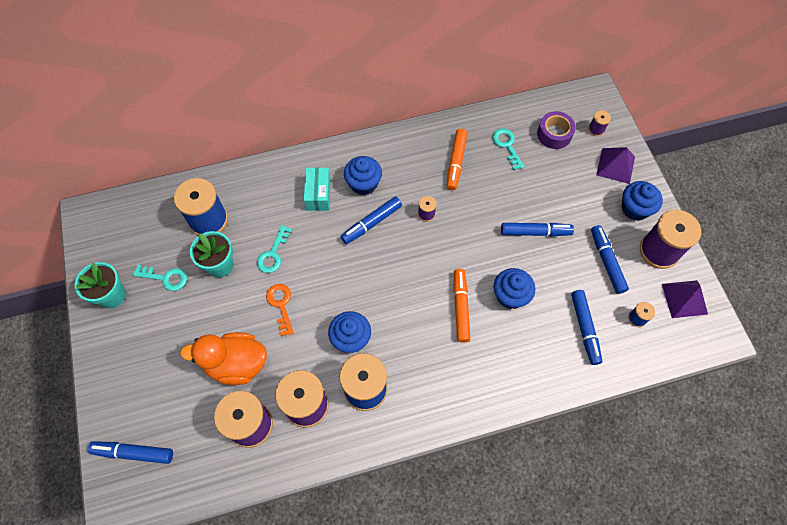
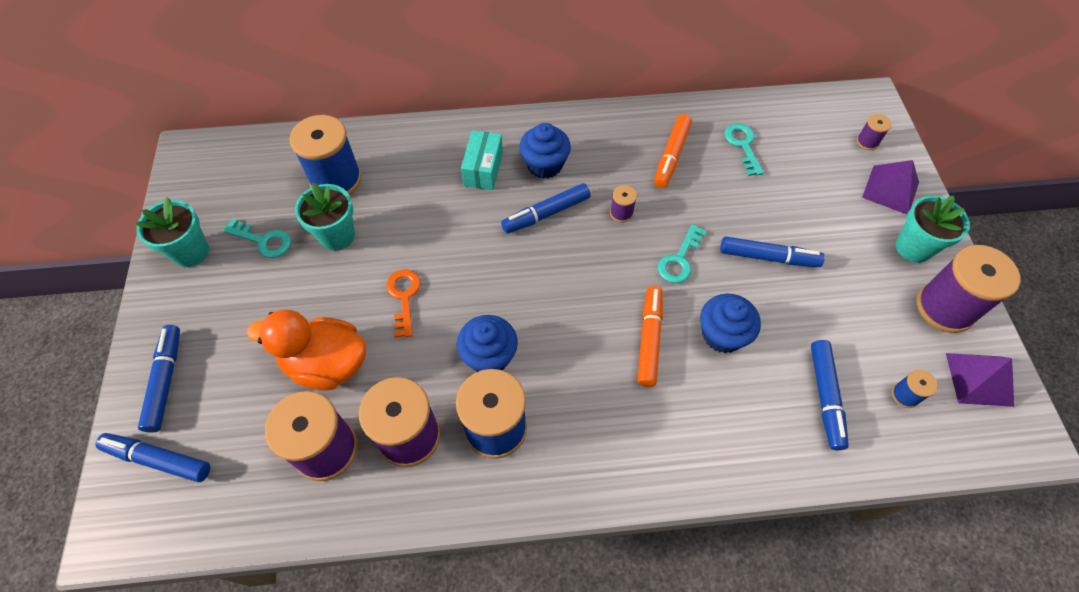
camera: 10 degrees right, 5 degrees down
(273, 253) = (409, 232): turquoise key -> turquoise key (679, 259)
(554, 134) = (809, 140): purple tape -> none
(606, 262) = (866, 311): blue marker -> blue marker (165, 381)
(635, 209) = (913, 247): blue cupcake -> turquoise flower pot

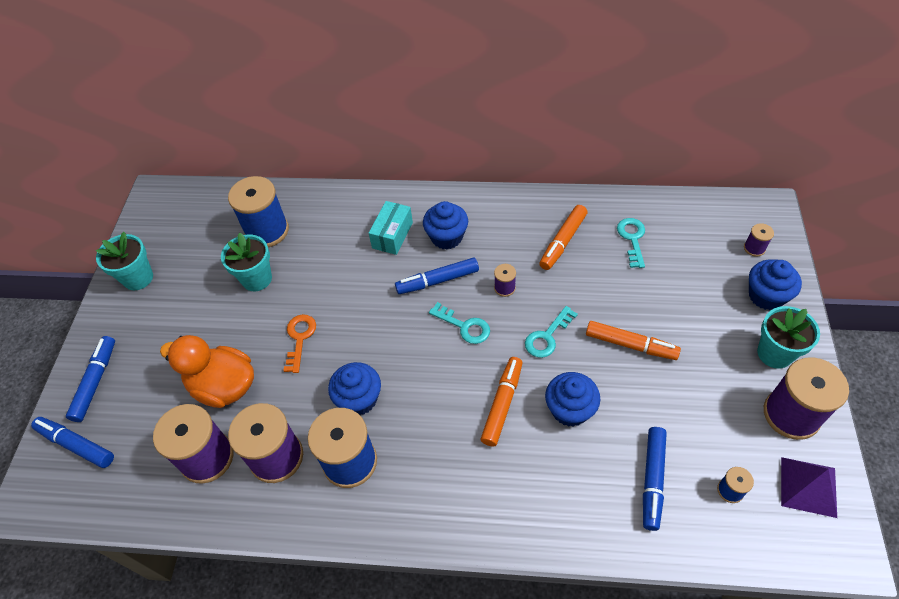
camera: 15 degrees right, 5 degrees down
(263, 241) = (197, 276): turquoise key -> turquoise key (464, 326)
(768, 257) = (630, 344): blue marker -> orange marker
(890, 189) = (766, 296): purple pyramid -> blue cupcake

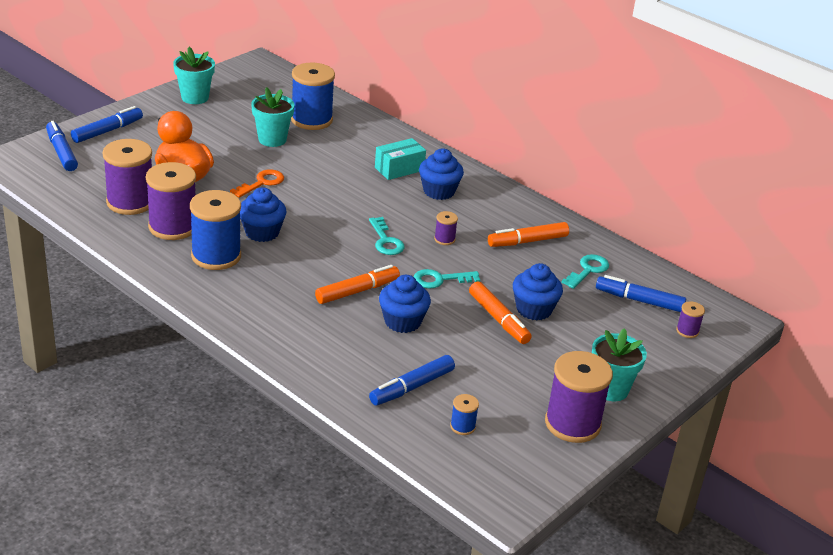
camera: 30 degrees right, 20 degrees down
(438, 281) = (399, 209): blue marker -> blue marker (639, 300)
(766, 296) = (654, 359): blue cupcake -> blue cupcake (534, 309)
(808, 486) = (527, 462): purple pyramid -> none

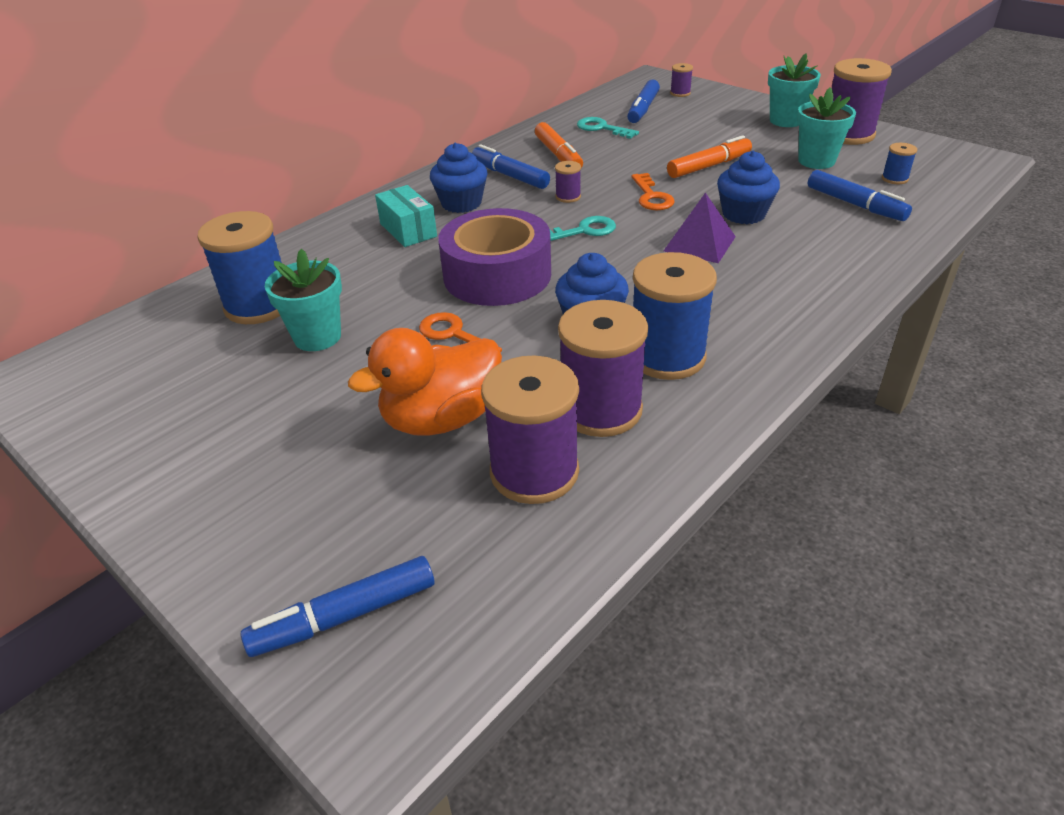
camera: 85 degrees left, 5 degrees up
(107, 131) = (257, 552): blue marker -> blue marker (510, 176)
(195, 97) = (141, 441): turquoise flower pot -> turquoise flower pot (816, 161)
(329, 201) = (497, 275): none -> purple tape
(357, 291) = (699, 243): orange marker -> purple pyramid
(440, 279) = (651, 196): turquoise key -> orange key
(534, 309) = (682, 151): blue cupcake -> none

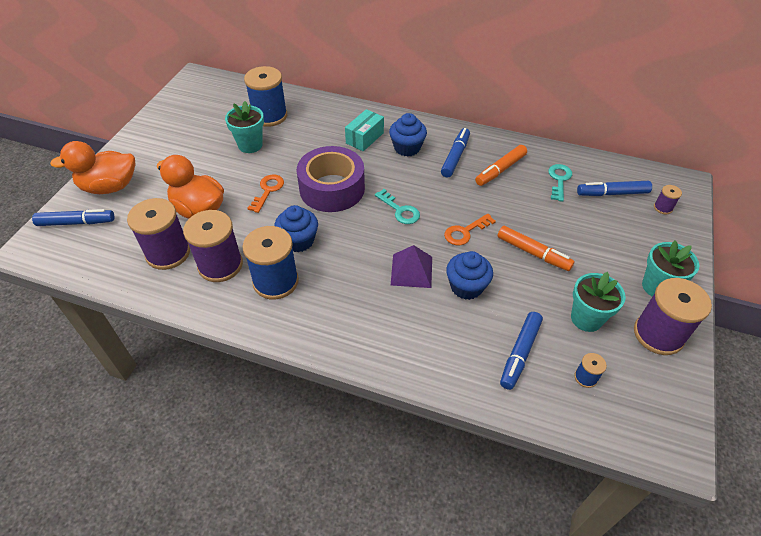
camera: 65 degrees right, 10 degrees up
(267, 546) = (110, 187): none -> orange duck
(345, 616) = (76, 222): blue marker -> blue marker turned 135 degrees clockwise
(568, 197) = (441, 191): purple spool -> none

